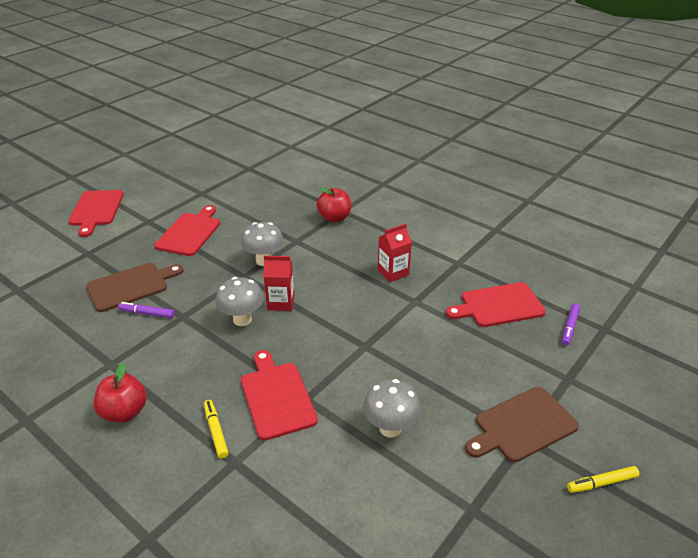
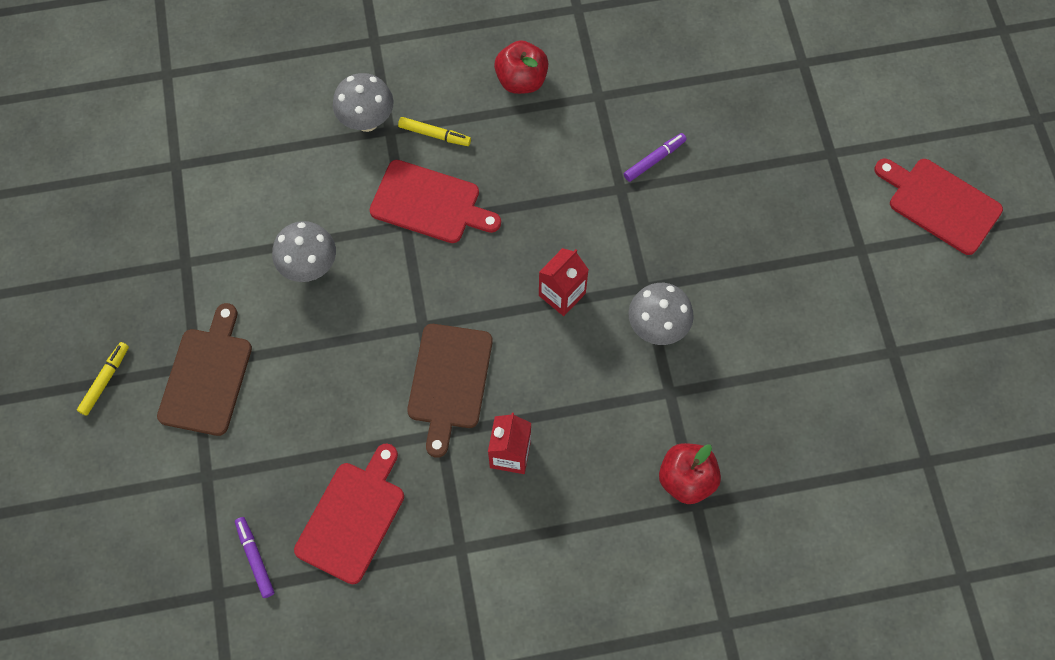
camera: 130 degrees right, 30 degrees up
(131, 286) = (721, 167): brown cutting board -> brown cutting board (449, 381)
(190, 233) = (791, 282): red cutting board -> none
(242, 319) = (566, 240): grey mushroom -> grey mushroom (367, 121)

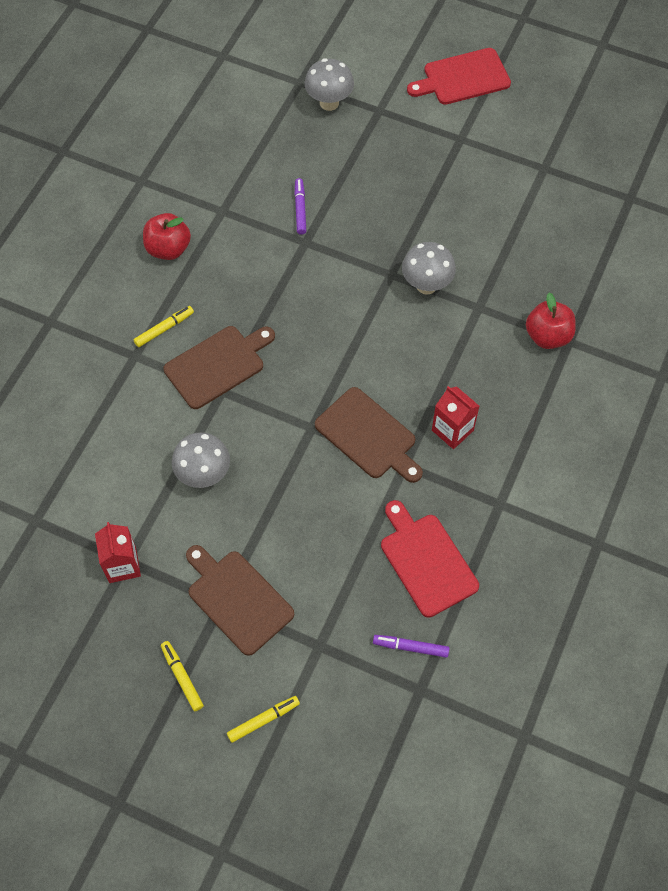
camera: 55 degrees left, 5 degrees down
(106, 474) = (263, 720): none -> yellow marker
(367, 121) = (114, 366): grey mushroom -> grey mushroom (329, 103)
(430, 203) = (217, 365): red cutting board -> brown cutting board
(562, 294) = (357, 326): red carton -> red carton (122, 565)

